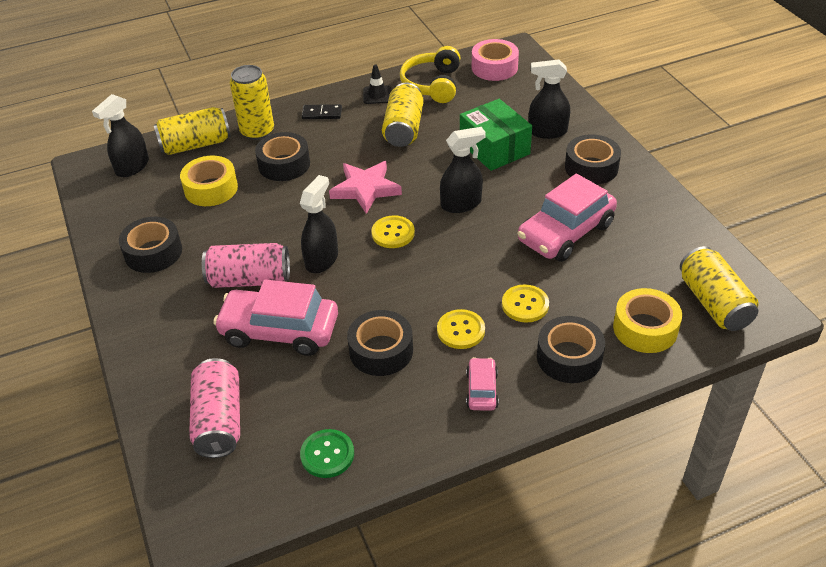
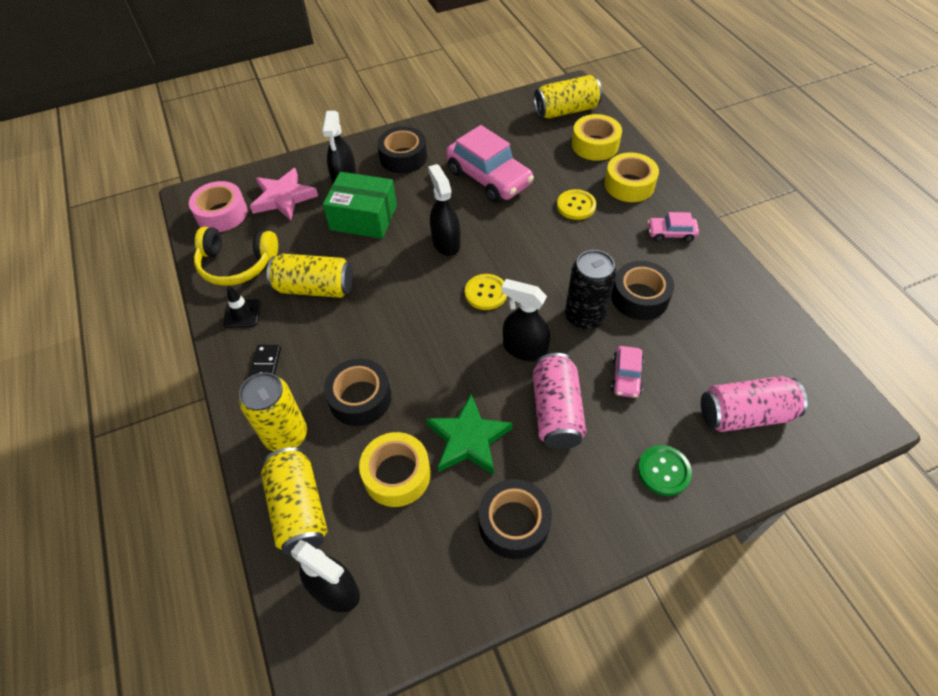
camera: 90 degrees left, 10 degrees up
(233, 226) = (468, 439): none -> green star
(279, 331) = (626, 376): pink car -> pink car, size x0.49
(327, 454) = (759, 329): green button -> green button (663, 471)
(357, 304) = (584, 316): none -> black can
(365, 189) = (415, 317): pink star -> pink star (283, 198)
(461, 330) = (609, 245): yellow button -> none
(494, 148) = (363, 218): green box -> green box turned 45 degrees clockwise
(569, 357) = (629, 185): black tape -> yellow tape

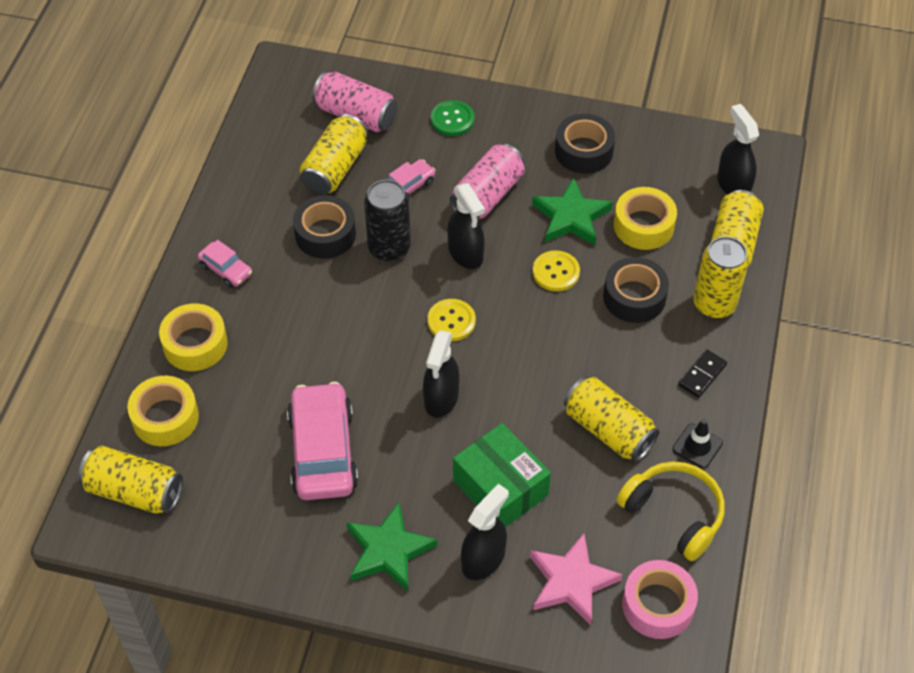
camera: 145 degrees left, 0 degrees up
(403, 157) = (388, 550): black tape -> green star
(576, 206) = (274, 355): yellow button -> yellow button (556, 272)
(698, 353) = (335, 168): none -> yellow can

